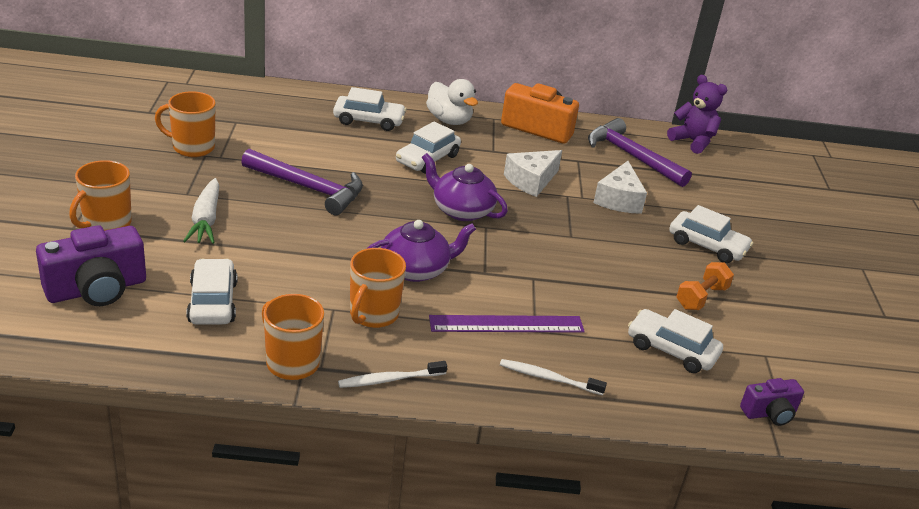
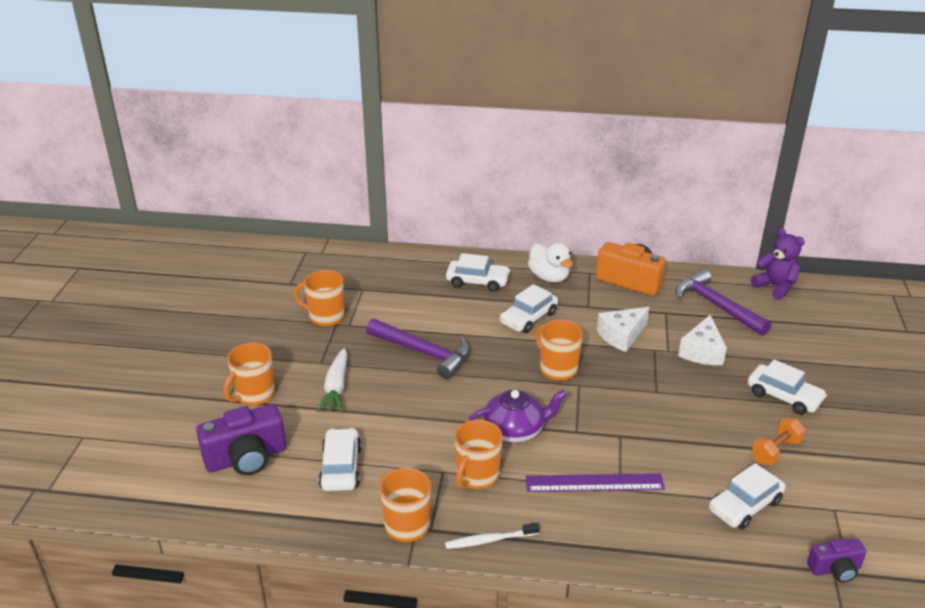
camera: 10 degrees right, 0 degrees up
(461, 210) = (557, 369): purple teapot -> orange mug
(549, 378) = (631, 536): white toothbrush -> none
(671, 350) = (745, 505): white car -> white car turned 75 degrees counterclockwise

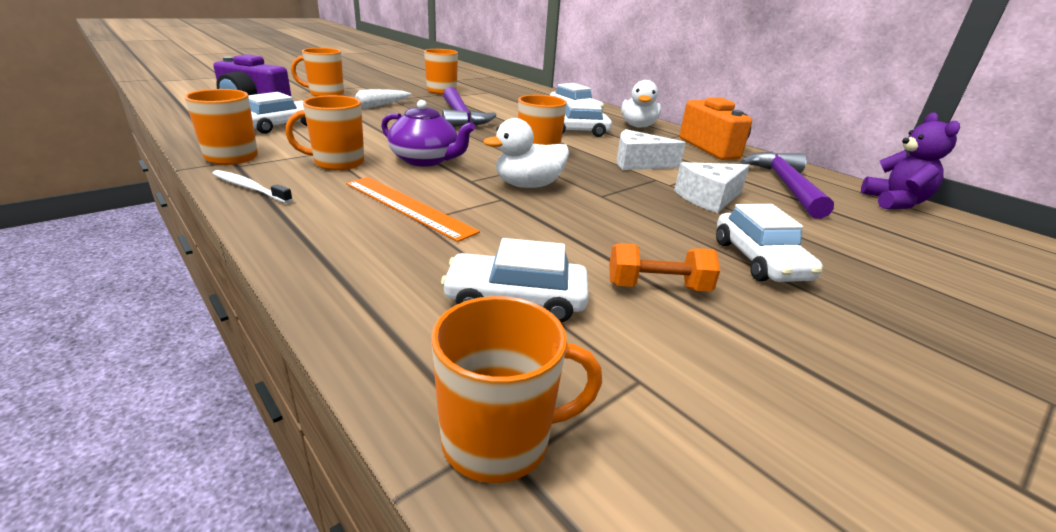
camera: 40 degrees right, 5 degrees down
(594, 483) = (407, 206): purple ruler -> orange ruler
(610, 411) = (528, 185): none -> white duck
(835, 569) = (499, 440): purple camera -> orange mug

